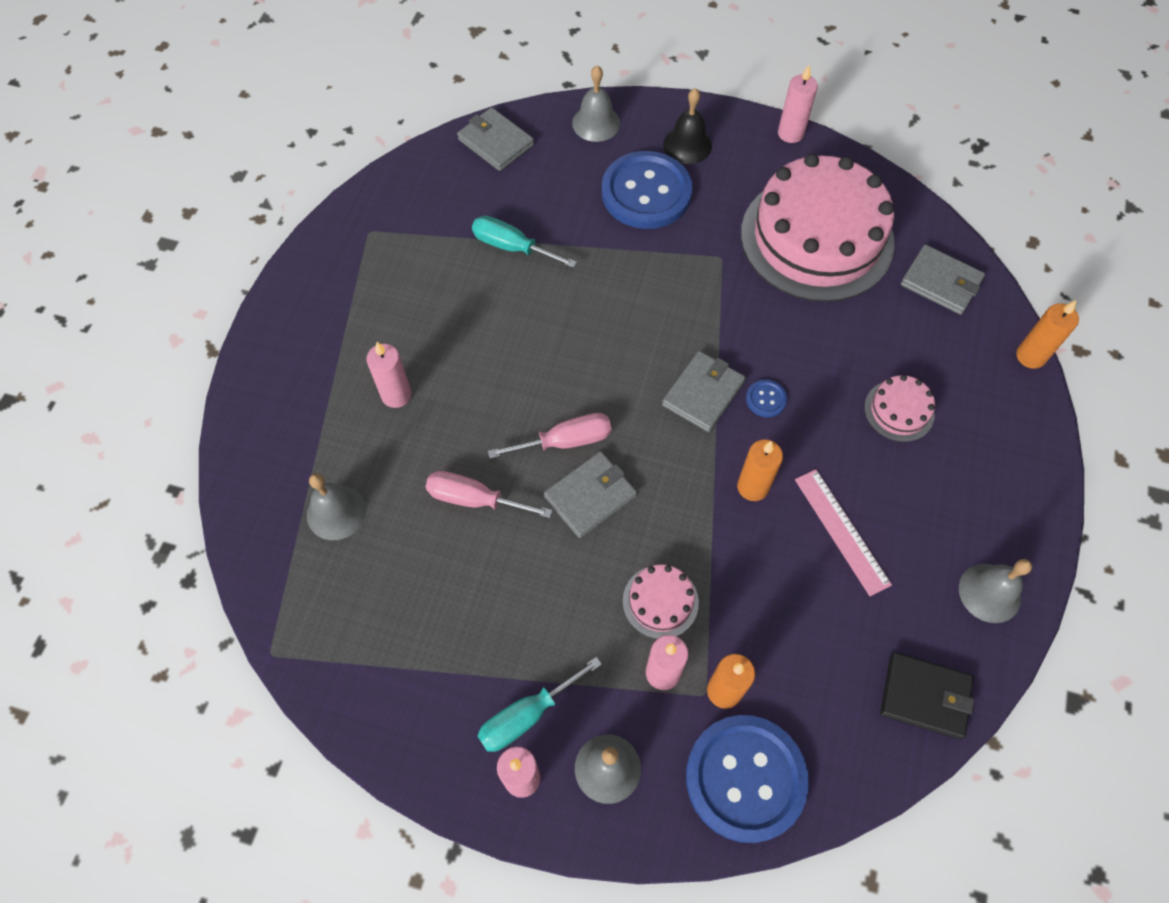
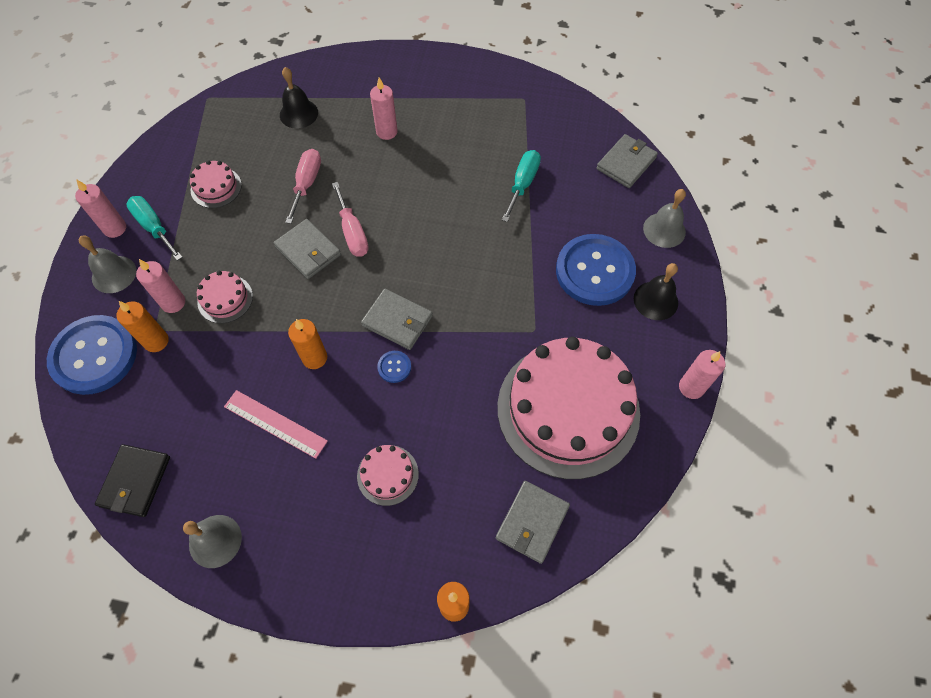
camera: 85 degrees right, 0 degrees up
(336, 512) = (298, 113): grey bell -> black bell
(462, 627) = (216, 187): none -> pink cake
(842, 531) = (275, 424): pink ruler -> pink ruler turned 60 degrees clockwise

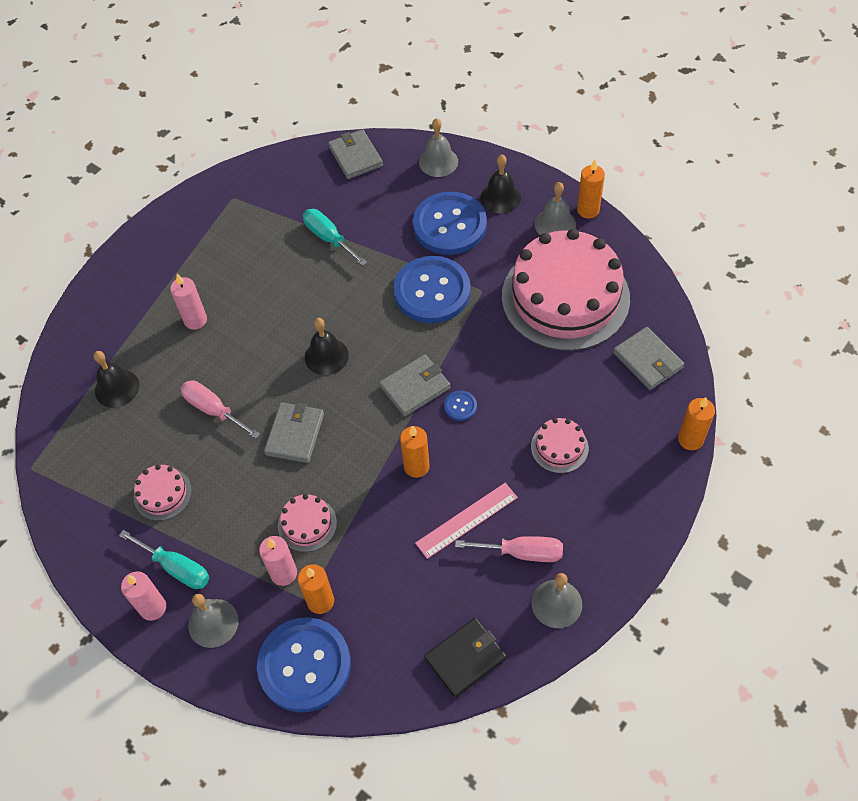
camera: 60 degrees left, 5 degrees down
(135, 481) = (465, 658): black wallet -> black wallet turned 75 degrees counterclockwise
(154, 227) = (176, 568): turquoise screwdriver -> turquoise screwdriver turned 135 degrees counterclockwise
(308, 251) = (295, 434): grey wallet -> grey wallet turned 60 degrees counterclockwise
(352, 232) = (297, 390): pink screwdriver -> pink screwdriver (522, 552)
(397, 238) = (326, 356): none -> black bell
(510, 289) = (432, 291): none -> blue button
(653, 363) = (555, 224): none -> grey bell
(691, 387) = (588, 210): pink candle -> orange candle

